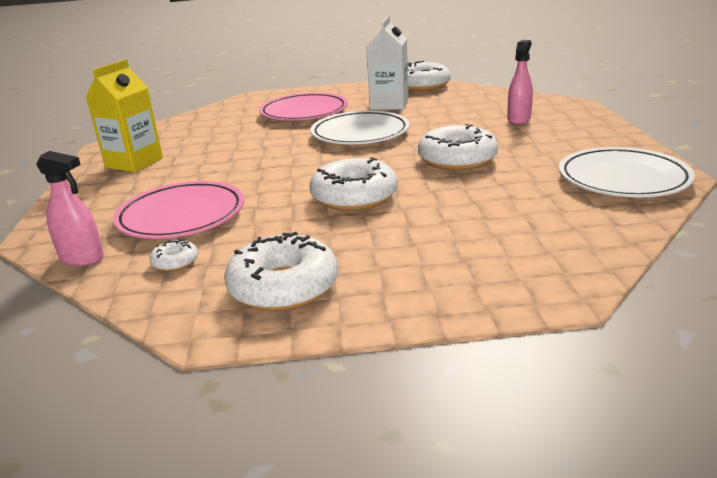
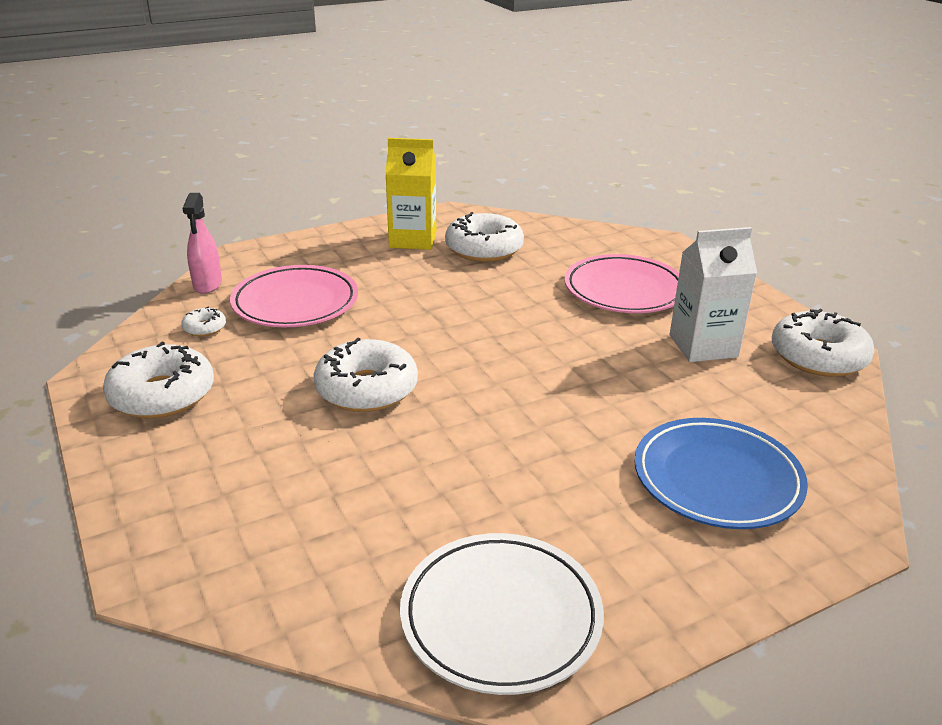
camera: 65 degrees right, 5 degrees up
(360, 133) = (569, 348): white plate -> none
(457, 159) = (512, 443): white donut -> white donut (484, 249)
(519, 119) = (717, 479): pink spray bottle -> blue plate

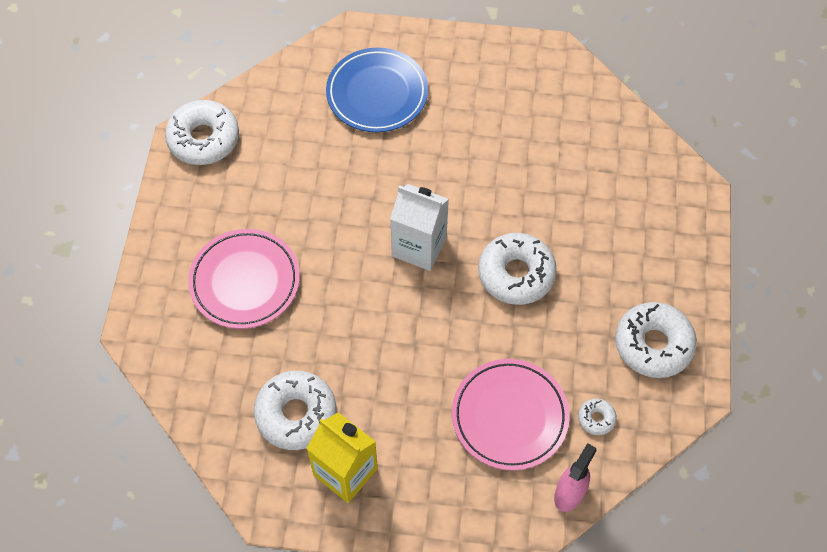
camera: 145 degrees left, 30 degrees up
(501, 617) = (549, 83): white plate -> none
(703, 346) = (263, 189): white carton -> white carton (419, 247)

